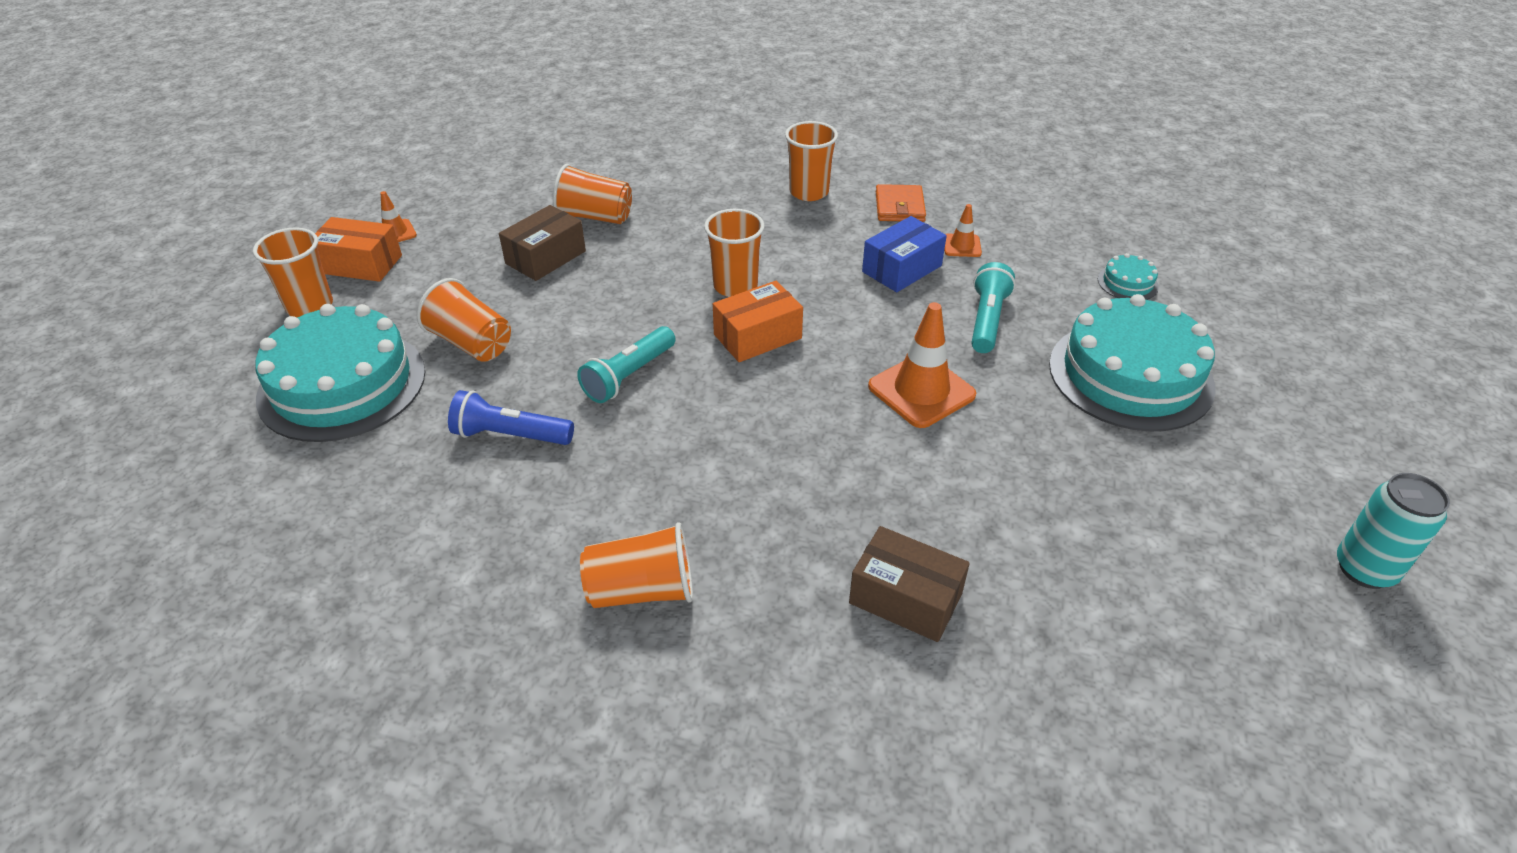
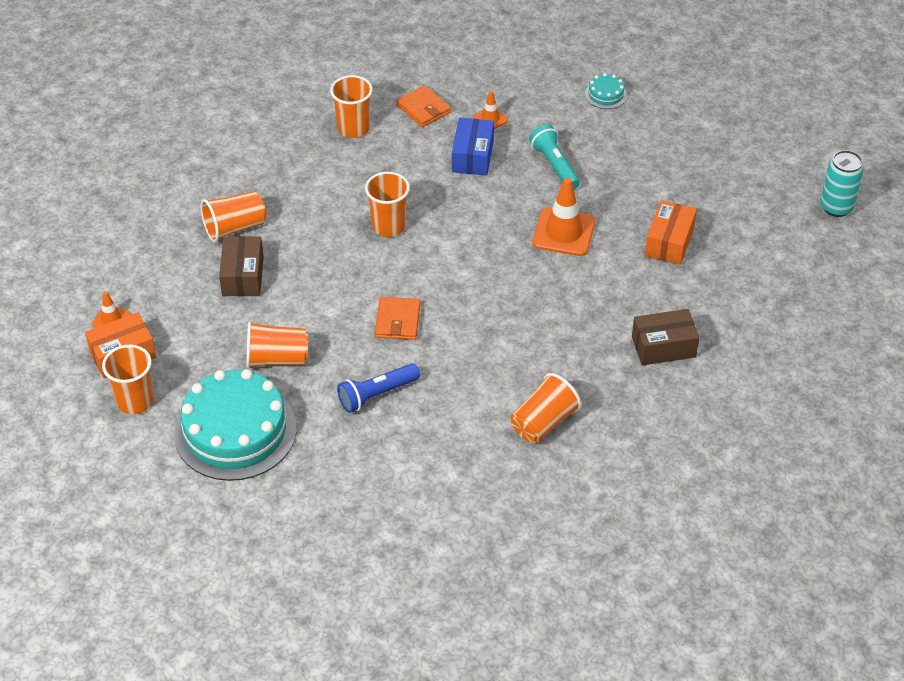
camera: 40 degrees left, 5 degrees up
(629, 376) = (397, 321): turquoise flashlight -> orange wallet
(757, 336) = (440, 252): orange box -> orange box (669, 242)
(1130, 375) = (658, 158): turquoise cake -> none

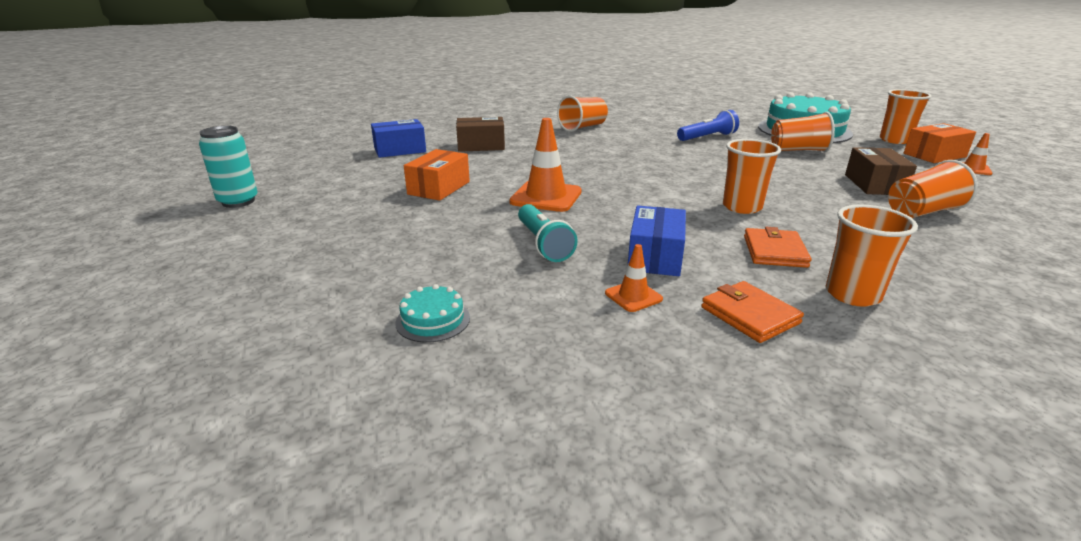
camera: 175 degrees left, 20 degrees down
(397, 321) = (705, 161): orange wallet -> orange wallet (774, 251)
(755, 328) = (400, 150): none -> blue box

